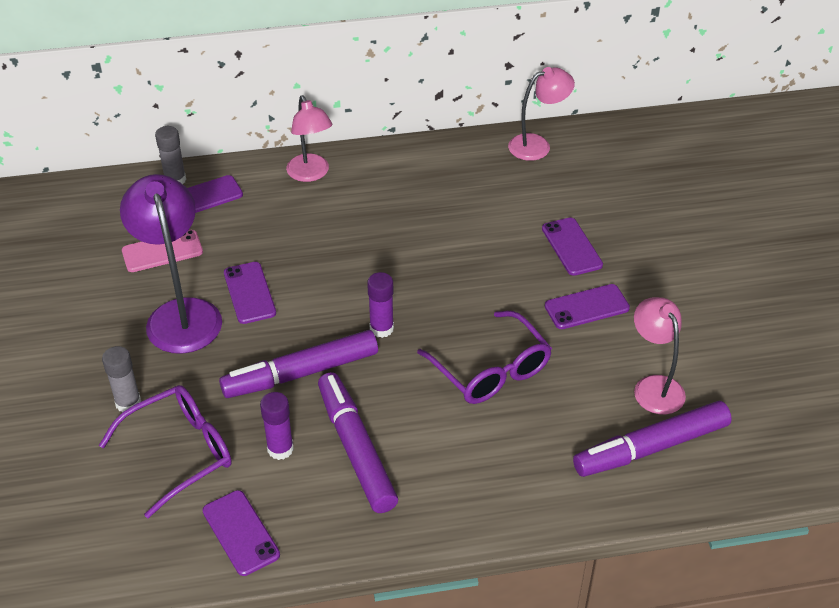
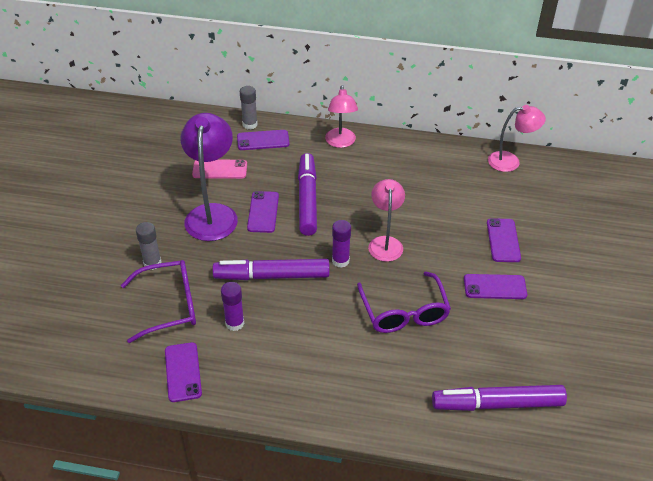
camera: 20 degrees right, 0 degrees up
(356, 449) = (285, 339): purple marker -> purple marker (307, 199)
(654, 386) = (520, 359): pink lamp -> pink lamp (385, 243)

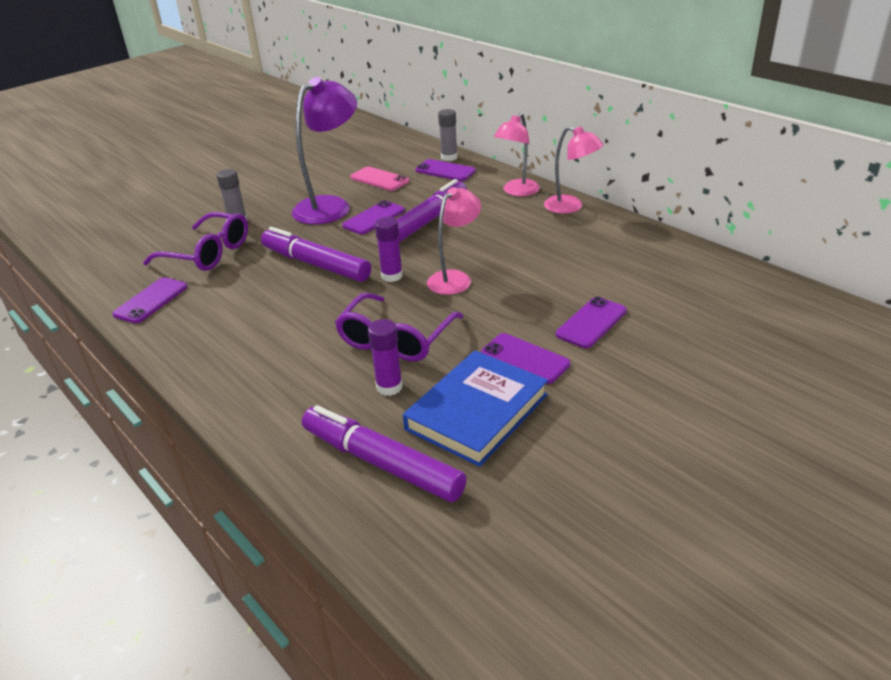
camera: 40 degrees right, 10 degrees down
(234, 323) = (237, 285): purple glue stick -> purple glue stick (389, 387)
(509, 340) = (477, 412): none -> blue book
(510, 161) = (694, 260): pink lamp -> pink lamp (570, 207)

